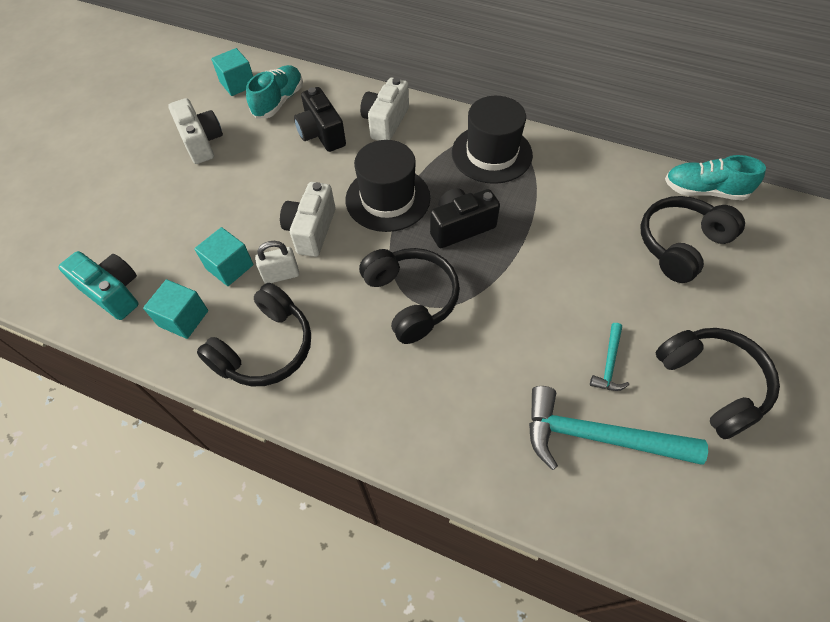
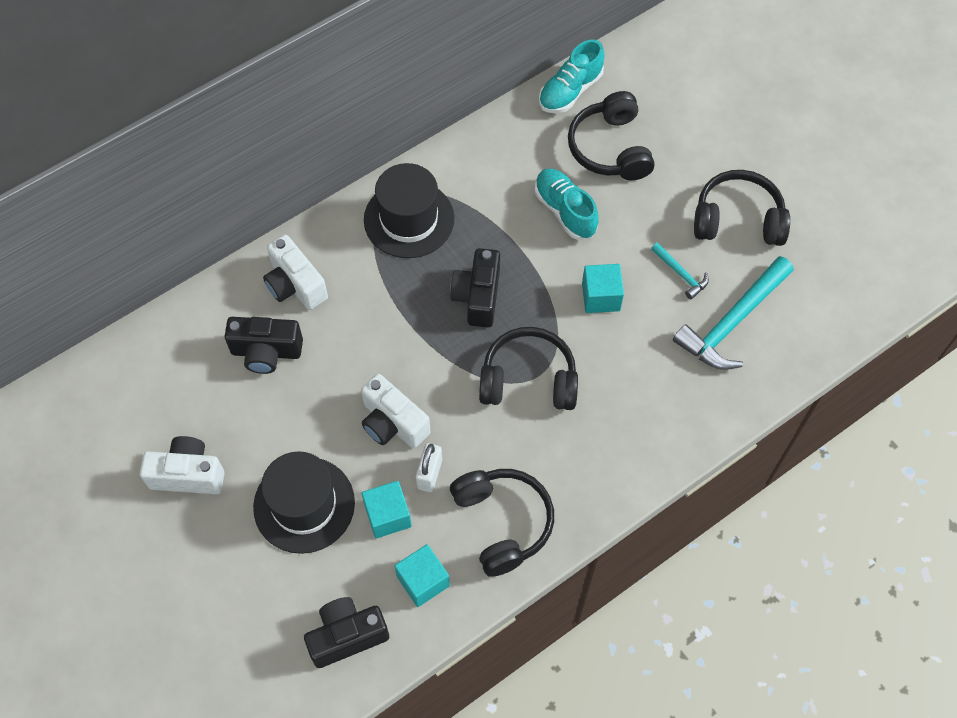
camera: 60 degrees left, 5 degrees up
(113, 292) = (347, 636): turquoise camera -> black camera
(237, 84) = (116, 399): turquoise cube -> turquoise cube (601, 297)
(279, 102) = (182, 370): turquoise shoe -> turquoise shoe (565, 211)
(388, 198) = (400, 337): black hat -> black hat (304, 504)

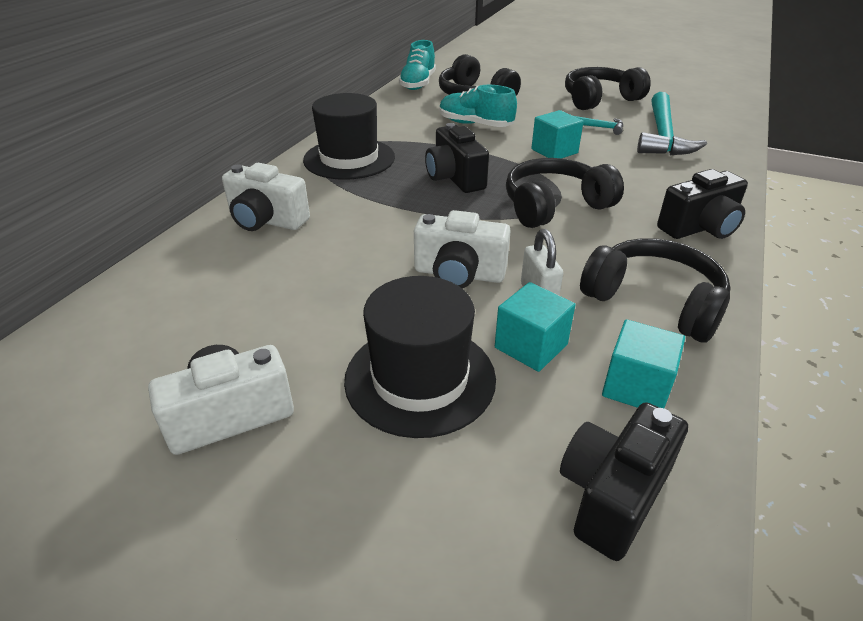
camera: 30 degrees left, 25 degrees down
(266, 352) = (267, 272): black camera -> black camera (700, 228)

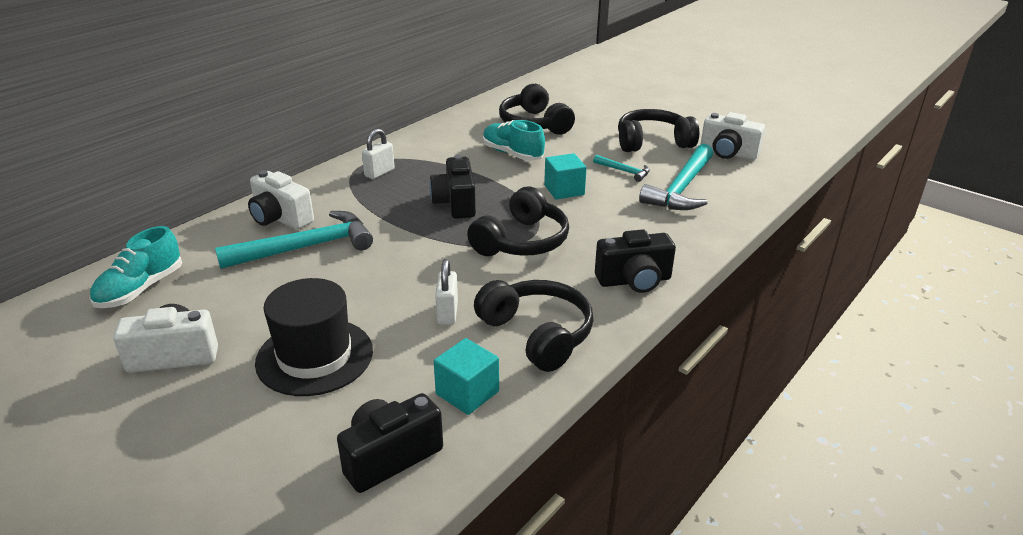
camera: 15 degrees right, 5 degrees down
(319, 248) = (305, 247): none -> turquoise hammer
(349, 159) = (379, 173): black hat -> white padlock
(418, 83) = (491, 105): turquoise shoe -> turquoise shoe (141, 289)
(459, 274) = (398, 286): white camera -> white camera (728, 153)
(531, 346) = (412, 349): turquoise cube -> none
(554, 206) = (522, 241): black headphones -> black headphones turned 135 degrees clockwise

